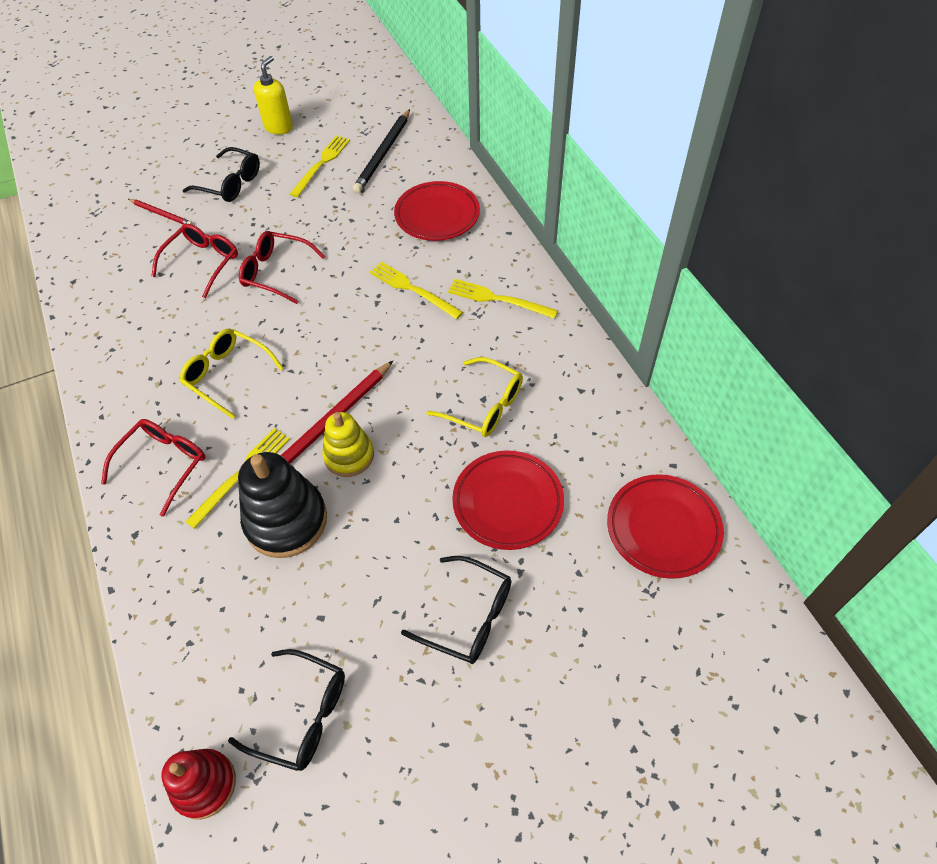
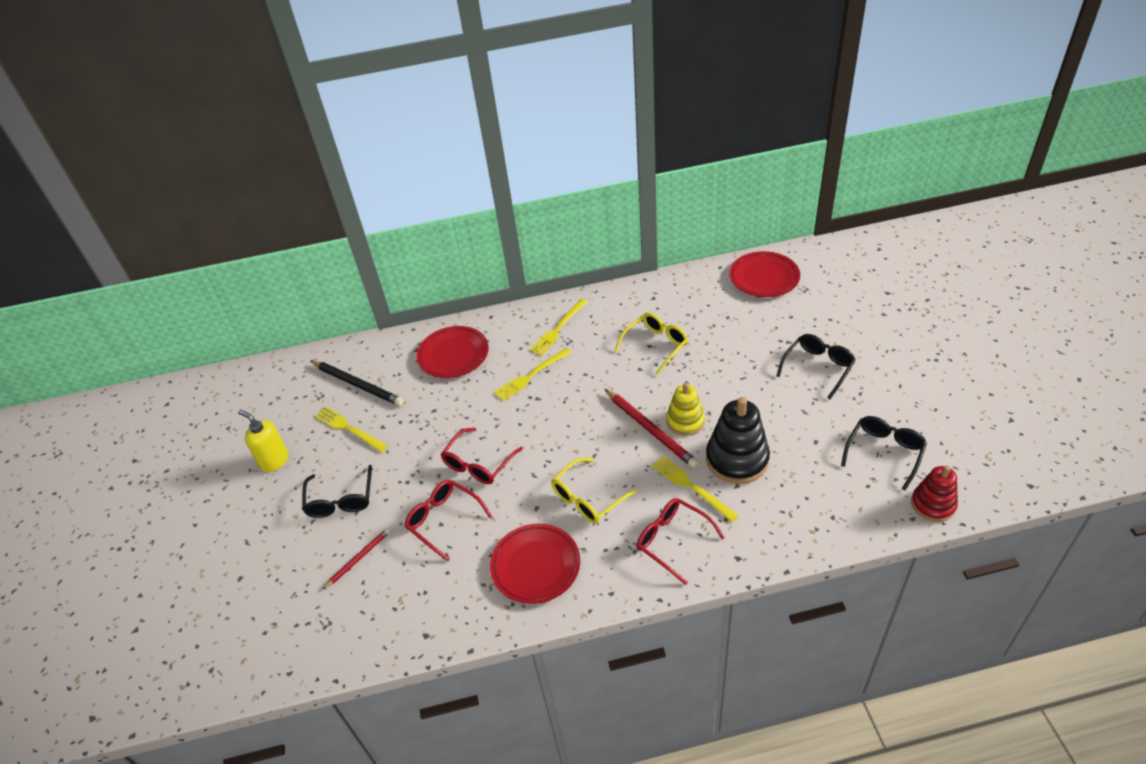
camera: 75 degrees left, 10 degrees down
(230, 183) = (340, 500): black glasses -> black glasses turned 135 degrees clockwise
(508, 502) = (737, 342): red plate -> red plate (535, 566)

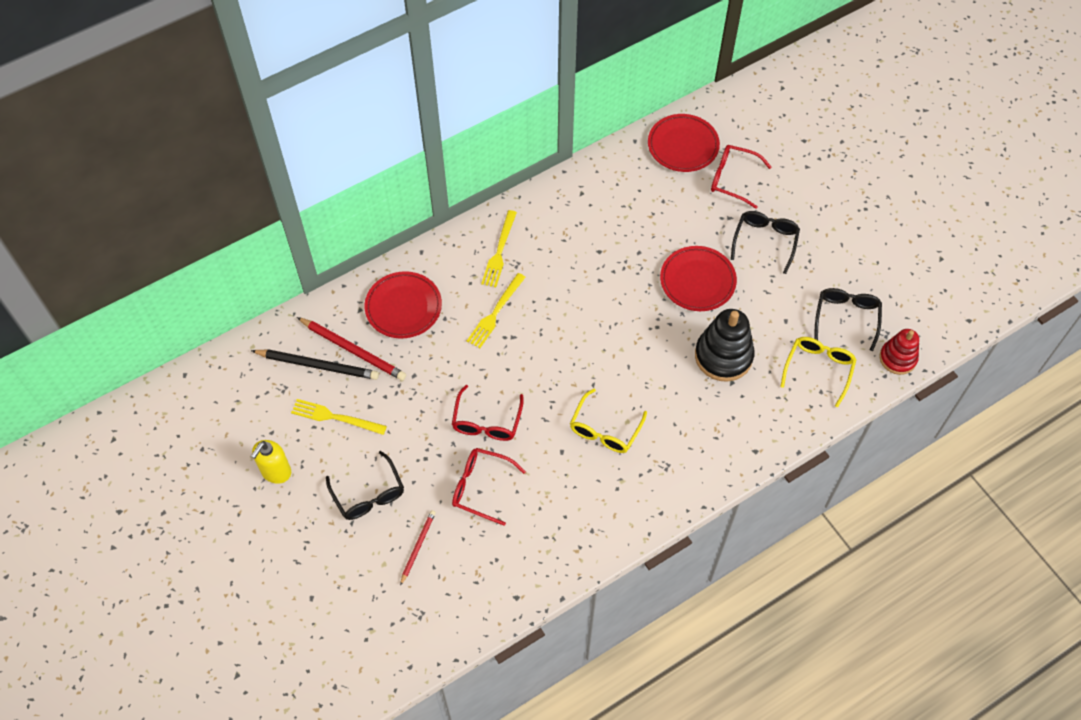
camera: 25 degrees left, 15 degrees up
(274, 461) = (276, 472): yellow soap dispenser -> yellow soap dispenser turned 75 degrees counterclockwise
(535, 566) = (585, 507): red plate -> red plate (697, 281)
(650, 429) = (635, 344): red pencil -> red pencil (353, 350)
(656, 345) = (605, 250): yellow glasses -> yellow glasses (818, 369)
(672, 541) = (695, 450): red glasses -> red glasses (732, 179)
(685, 421) = (664, 328): yellow stacking toy -> none
(691, 487) = (693, 394): yellow fork -> none

